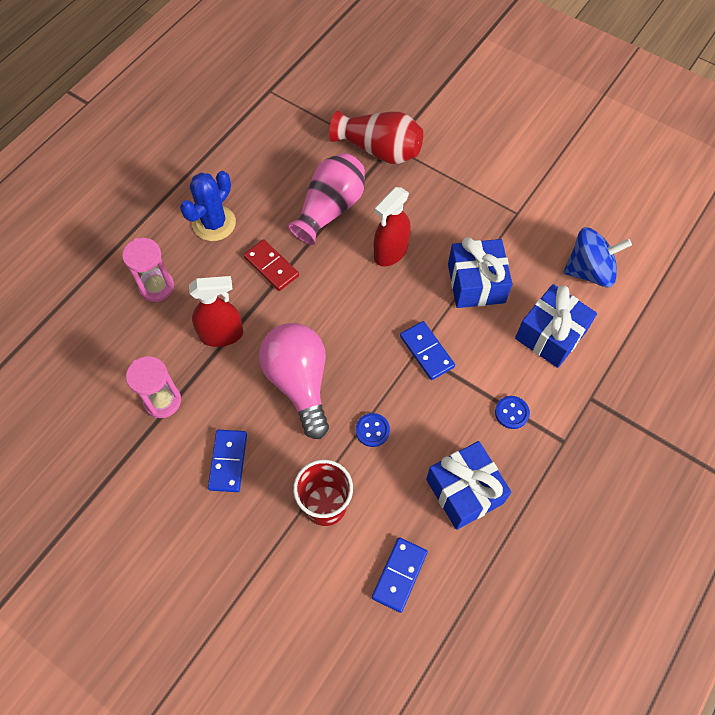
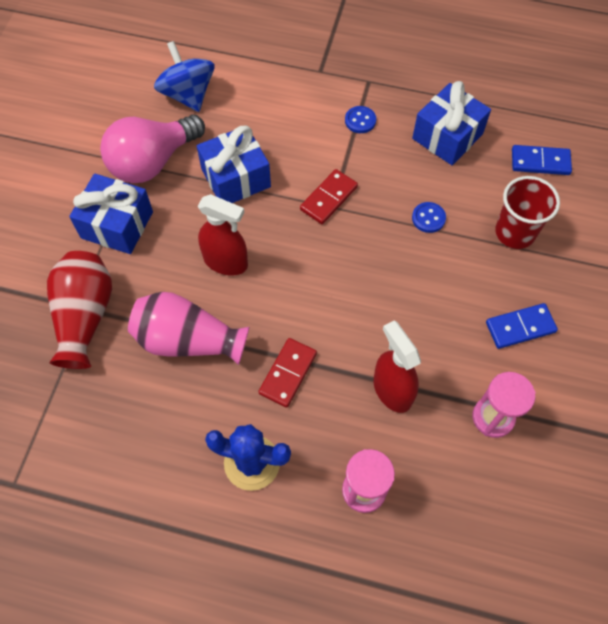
camera: 110 degrees left, 0 degrees up
(299, 382) = (411, 295): pink light bulb -> pink light bulb (152, 162)
(426, 352) = (329, 198): blue domino -> red domino
(550, 335) = (269, 109): blue gift -> blue gift (117, 225)

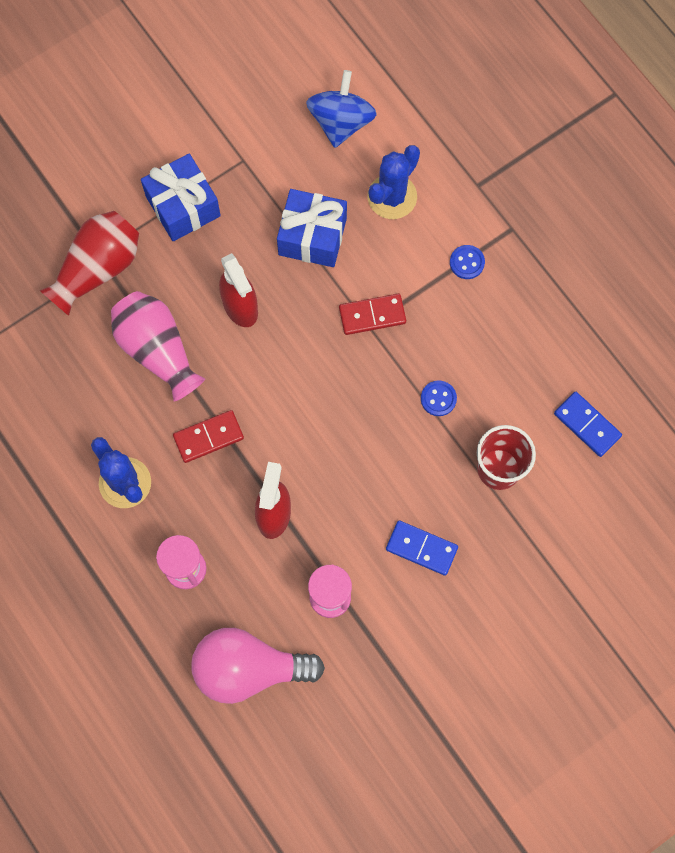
camera: 40 degrees right, 10 degrees up
(152, 162) = (257, 168): pink light bulb -> pink light bulb (248, 668)
(269, 115) = (392, 197): none -> blue cactus
(447, 136) = (529, 337): blue gift -> none

